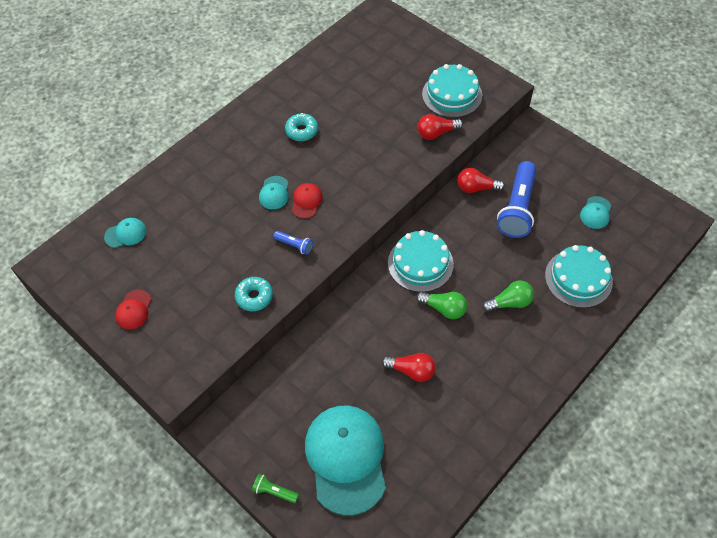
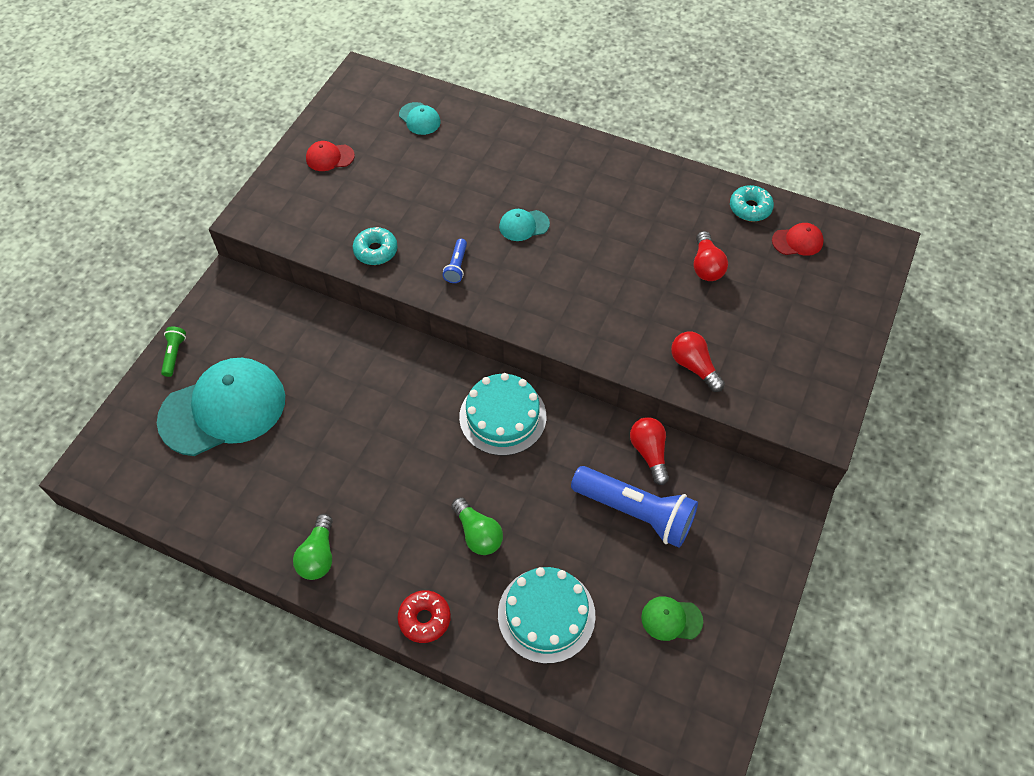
camera: 70 degrees right, 0 degrees up
(302, 131) = (629, 223): turquoise donut -> turquoise donut (750, 208)
(306, 201) = (523, 259): red cap -> red cap (797, 241)
(411, 370) = (348, 445): red light bulb -> red light bulb (706, 266)
(444, 308) = (444, 459): green light bulb -> green light bulb (318, 555)
(452, 94) = (773, 368): turquoise cake -> none
(517, 208) = (636, 512): blue flashlight -> blue flashlight turned 150 degrees counterclockwise
(566, 351) = (424, 619): none -> red donut
(596, 213) = (671, 619): turquoise cap -> green cap

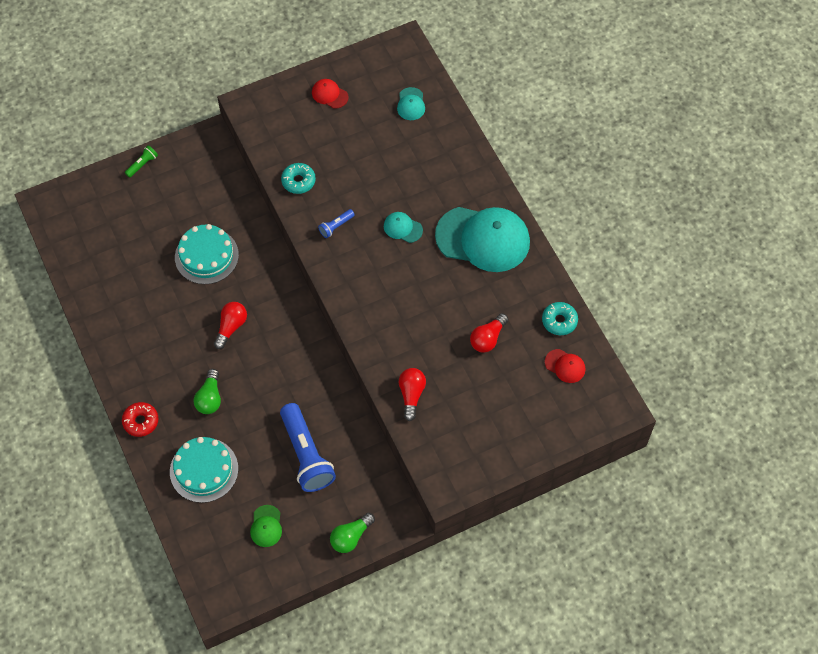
camera: 40 degrees right, 5 degrees up
(223, 409) = (141, 219): turquoise cap -> turquoise cap (483, 239)
(318, 555) = (118, 344): green light bulb -> green light bulb (351, 537)
(502, 417) = (287, 341): turquoise cake -> turquoise cake (206, 256)
(649, 453) = (349, 428): red light bulb -> red light bulb (231, 327)
(671, 619) = (266, 526): green cap -> green cap turned 135 degrees counterclockwise

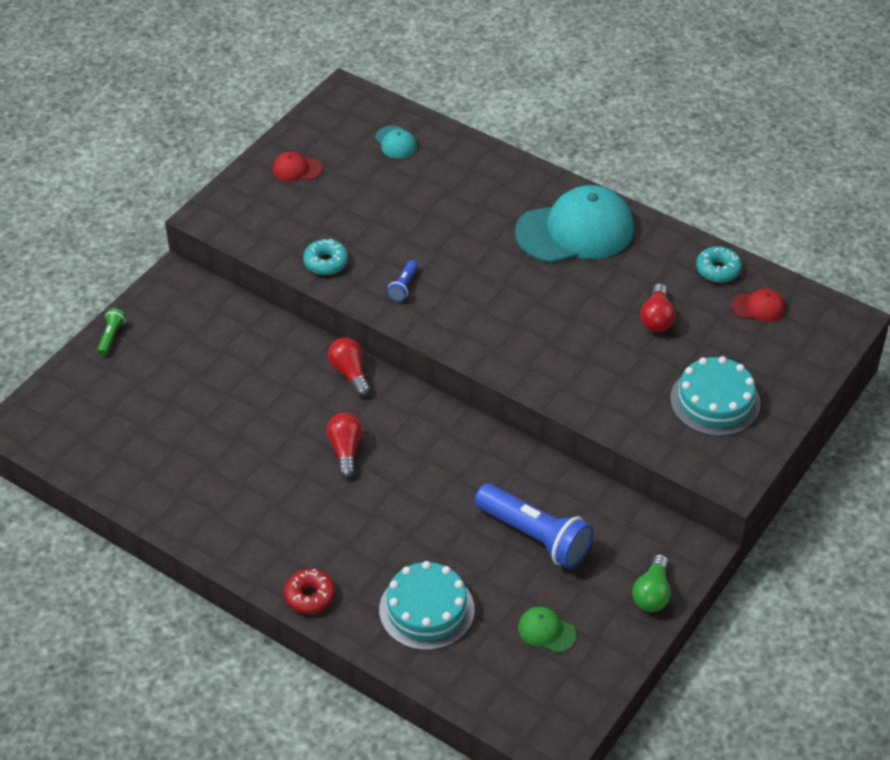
camera: 30 degrees left, 15 degrees down
(206, 256) = (260, 393): turquoise cake -> turquoise cake (715, 401)
(210, 398) = (376, 533): green light bulb -> none
(266, 526) = (546, 631): green cap -> green cap turned 150 degrees clockwise
(402, 228) = (479, 257): turquoise cap -> none
(411, 395) = (619, 407): red light bulb -> red light bulb (350, 373)

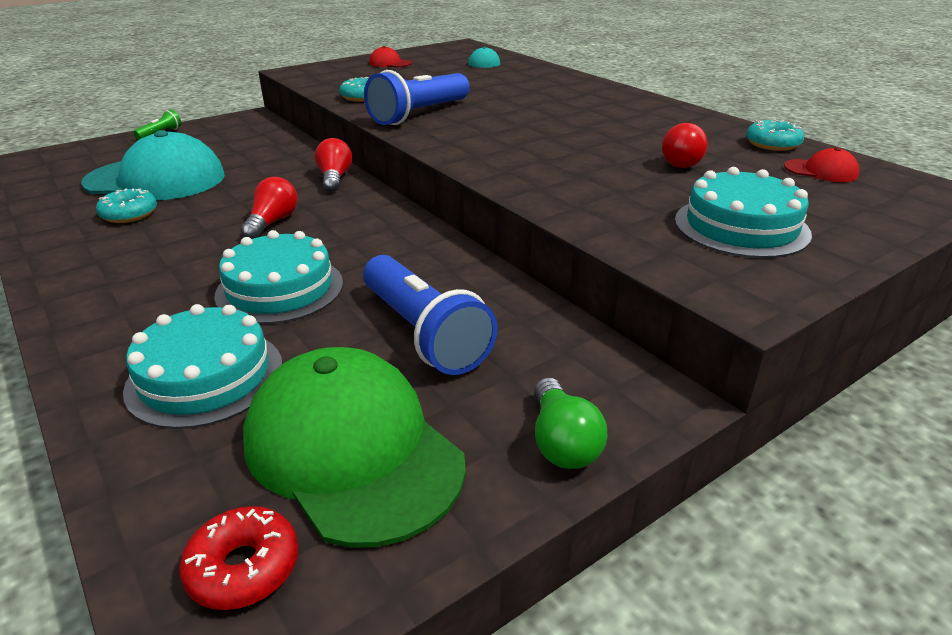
camera: 20 degrees right, 15 degrees down
(216, 472) = (129, 214): none -> turquoise donut
(310, 596) = (82, 327): red donut -> red donut (243, 567)
(403, 287) = (419, 114): blue flashlight -> blue flashlight, size x2.25
(411, 523) = (280, 289): none -> turquoise cake
(546, 631) = (352, 449): green cap -> green cap, size x2.34
(575, 231) = (618, 109): turquoise cap -> turquoise cap (156, 179)
(652, 593) = (562, 442): green light bulb -> green light bulb turned 45 degrees counterclockwise

